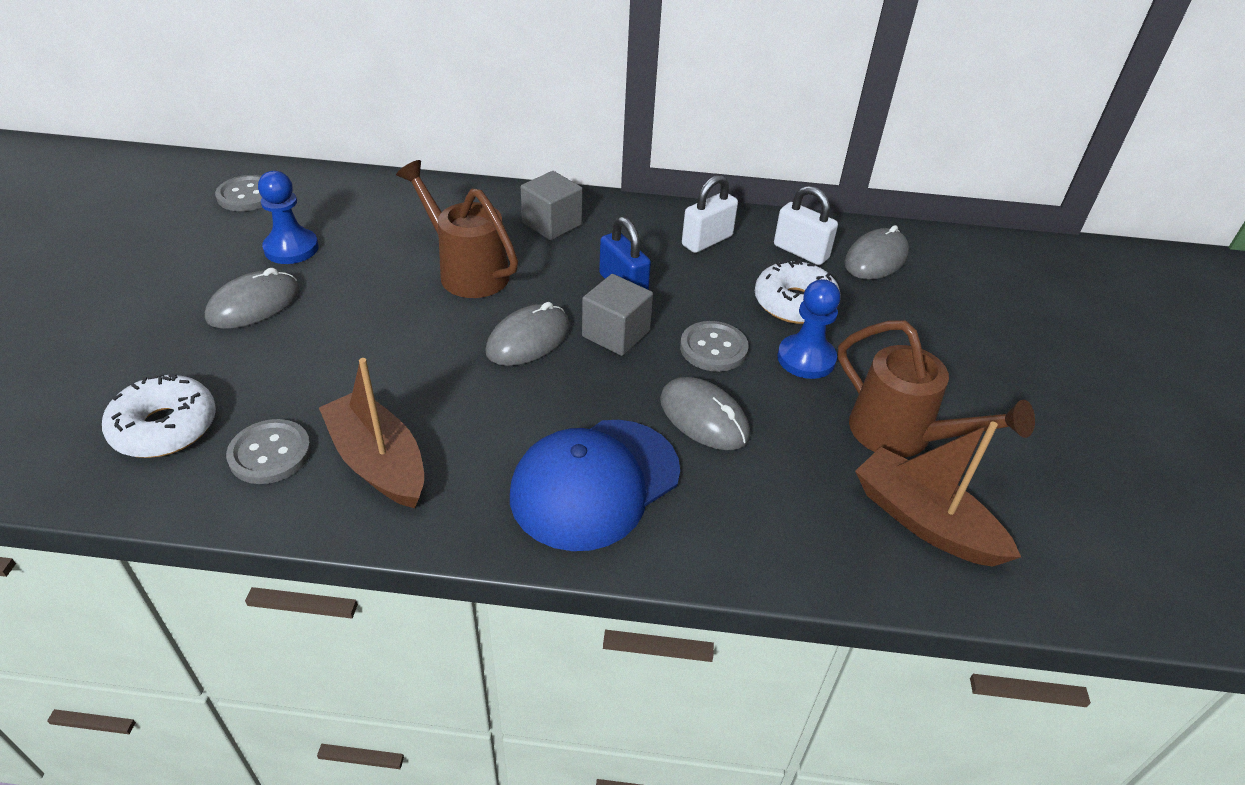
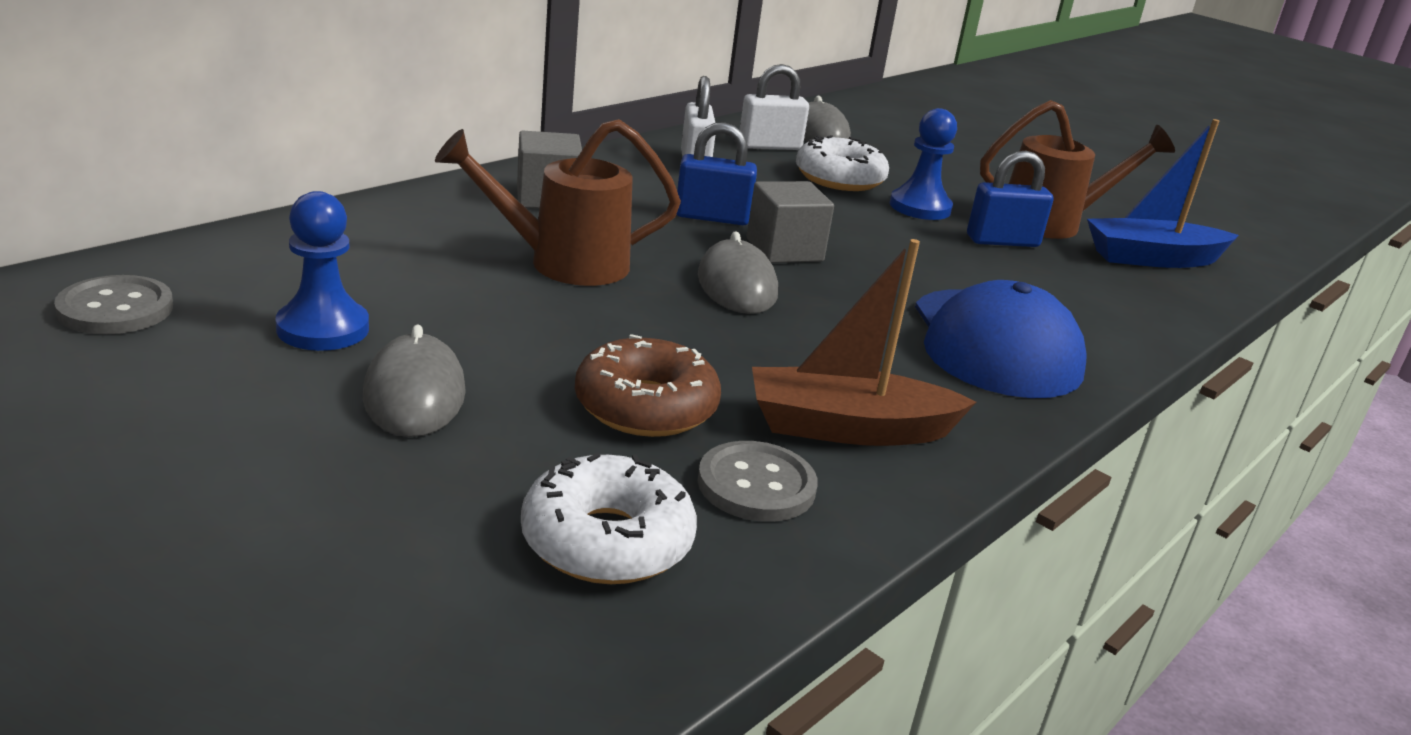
camera: 55 degrees left, 15 degrees down
(320, 377) = (645, 407): none -> brown donut
(703, 417) = (952, 270): grey mouse -> none
(713, 348) = (861, 227): grey button -> none
(808, 422) = (1002, 241): none -> blue padlock
(924, 521) = (1152, 259): brown boat -> blue boat

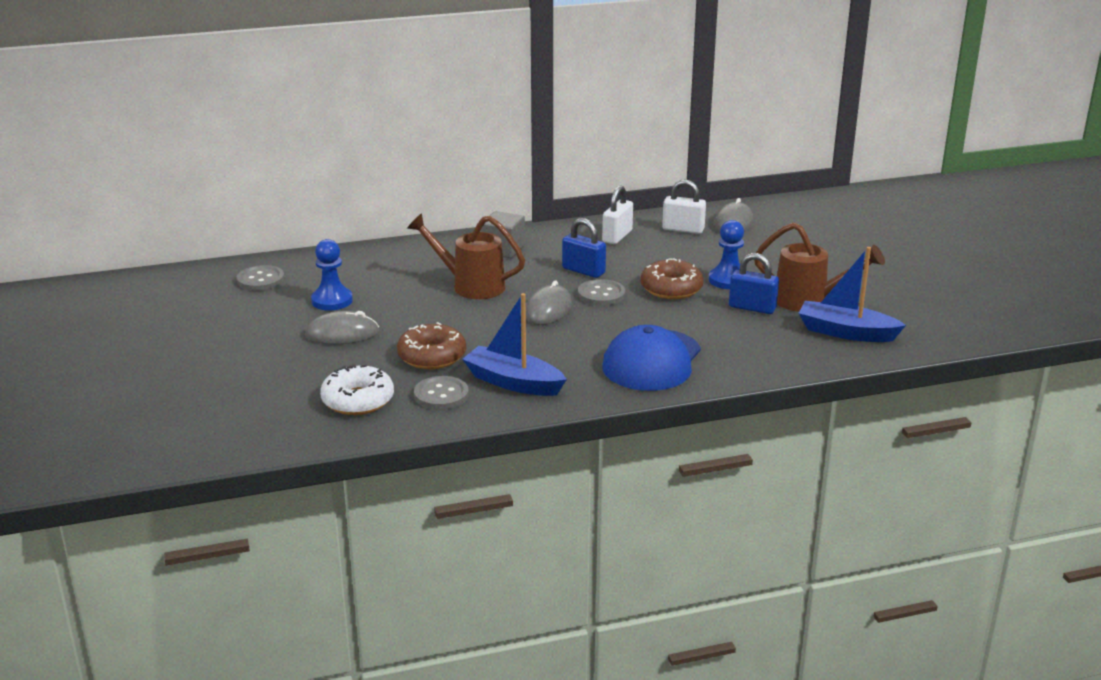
camera: 35 degrees right, 0 degrees up
(414, 394) = (342, 333): grey mouse -> grey mouse turned 60 degrees clockwise
(784, 250) = (601, 294): grey cube -> grey button
(839, 179) = (700, 256): white donut -> none
(848, 428) = (513, 382): brown boat -> blue boat
(866, 228) = (671, 288): none -> brown donut

